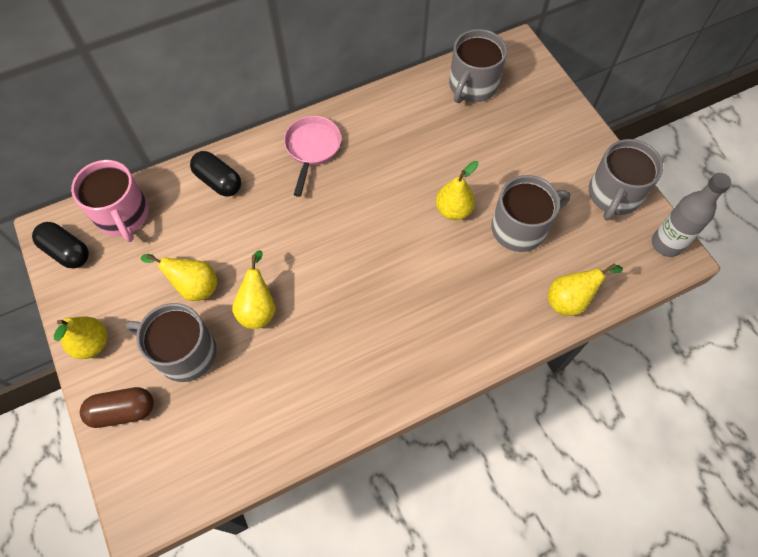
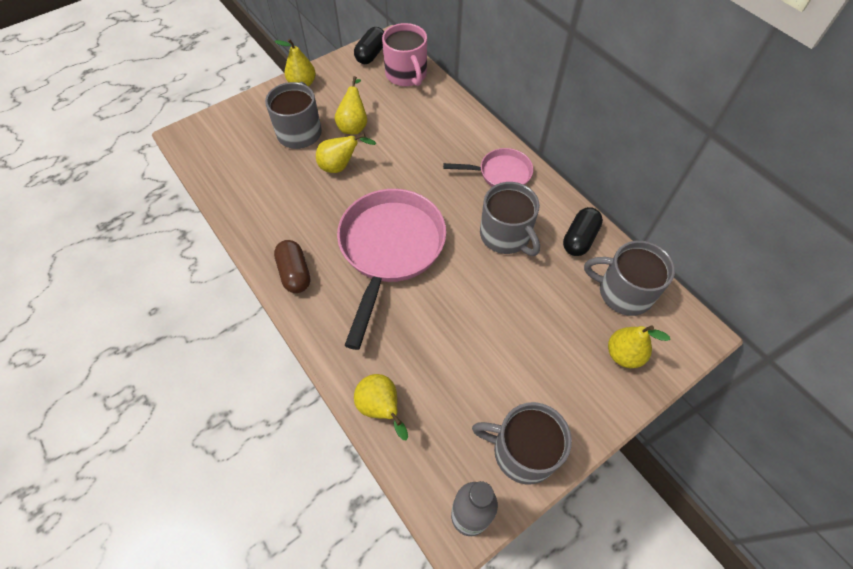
camera: 80 degrees right, 5 degrees down
(123, 215) = (406, 74): pink mug -> pink mug turned 75 degrees counterclockwise
(123, 411) = (255, 110): brown capsule -> brown capsule (295, 273)
(218, 181) = (450, 120): black capsule -> black capsule (579, 239)
(390, 269) = (390, 249): none -> pink pan
(453, 210) = (463, 291): yellow pear -> yellow pear (623, 354)
(520, 228) = (456, 354): grey mug -> grey mug (506, 235)

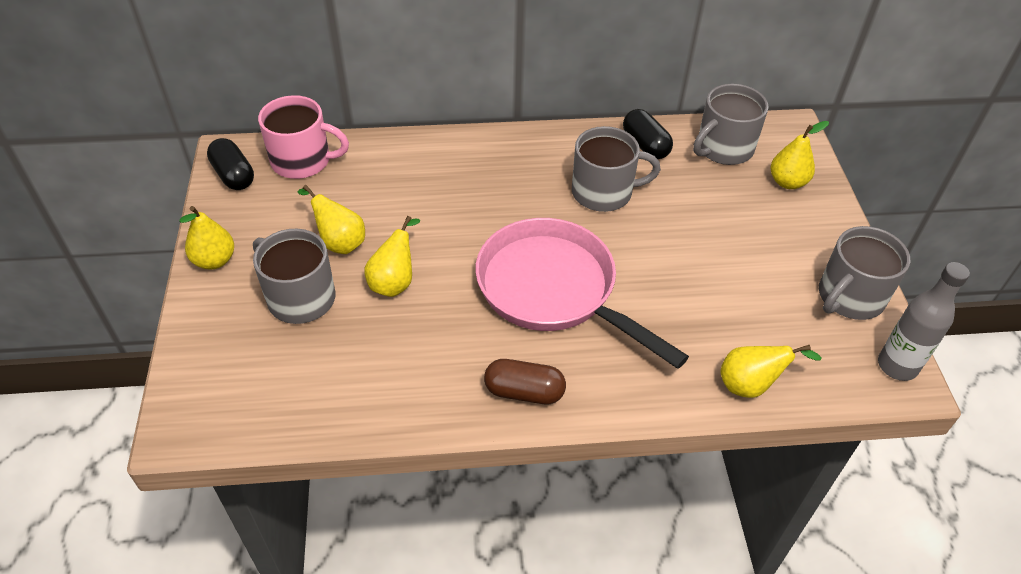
camera: 60 degrees left, 10 degrees down
(501, 173) = (521, 157): pink pan -> none

